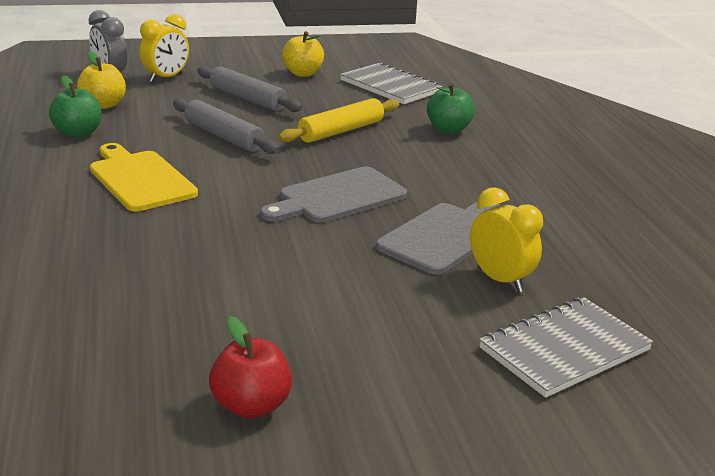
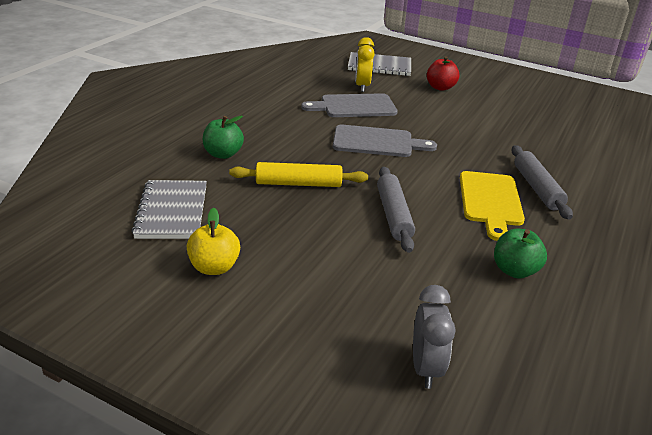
camera: 140 degrees left, 5 degrees up
(103, 105) = (468, 305): yellow apple -> none
(166, 78) = (365, 328): yellow clock -> none
(247, 99) = (321, 252): grey rolling pin -> grey rolling pin (537, 188)
(251, 405) = (513, 93): red apple -> red apple (440, 87)

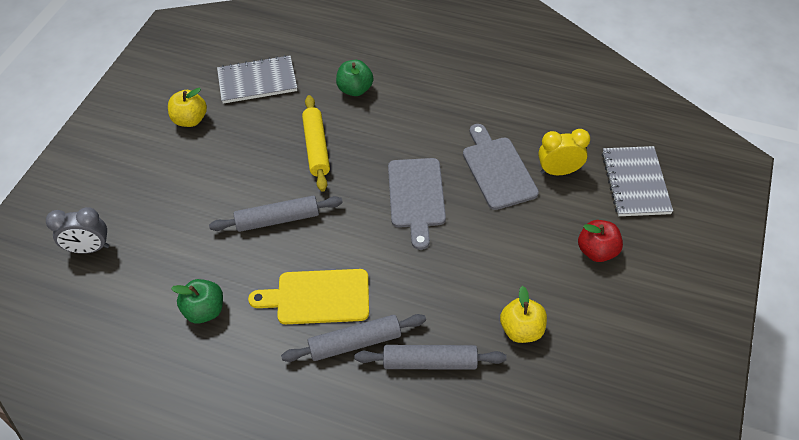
camera: 85 degrees right, 20 degrees up
(512, 122) = (521, 330): none -> yellow apple
(548, 158) = (430, 362): none -> grey rolling pin

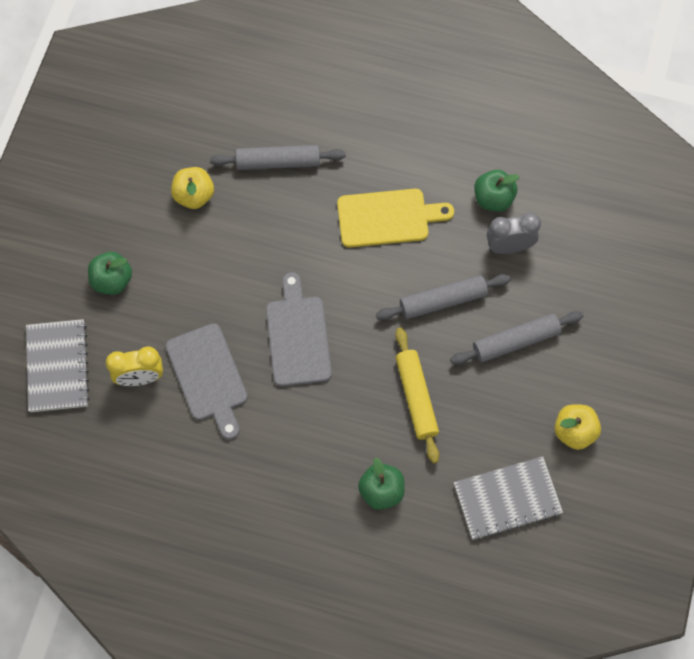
camera: 175 degrees right, 15 degrees up
(89, 248) = (628, 257): grey clock -> grey clock (509, 247)
(355, 343) = (347, 176): grey rolling pin -> grey rolling pin (515, 341)
(597, 251) = (112, 281): red apple -> green apple

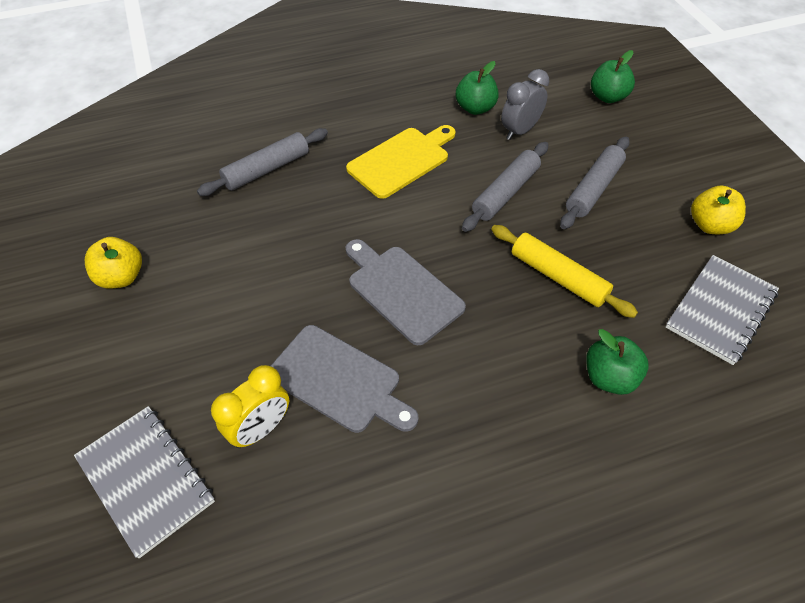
camera: 35 degrees left, 15 degrees down
(112, 281) = (159, 351): green apple -> green apple (607, 97)
(194, 196) = (201, 233): yellow apple -> yellow apple (121, 277)

